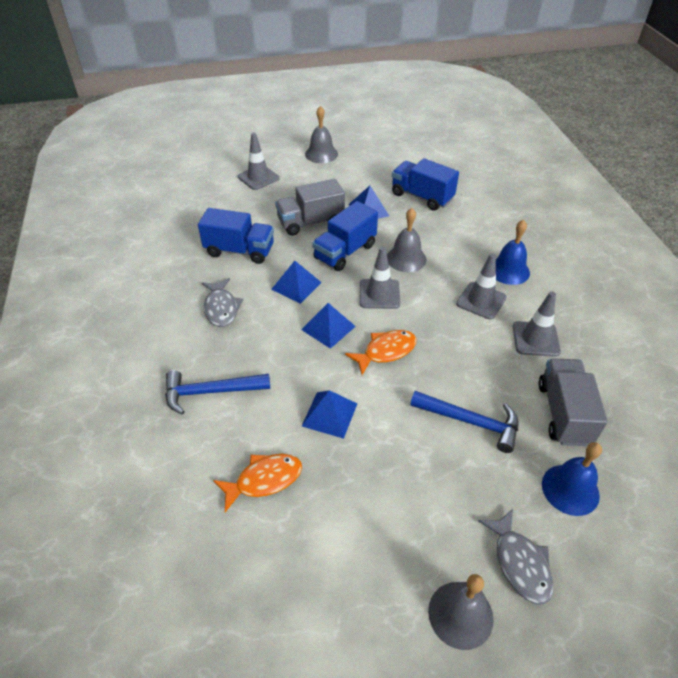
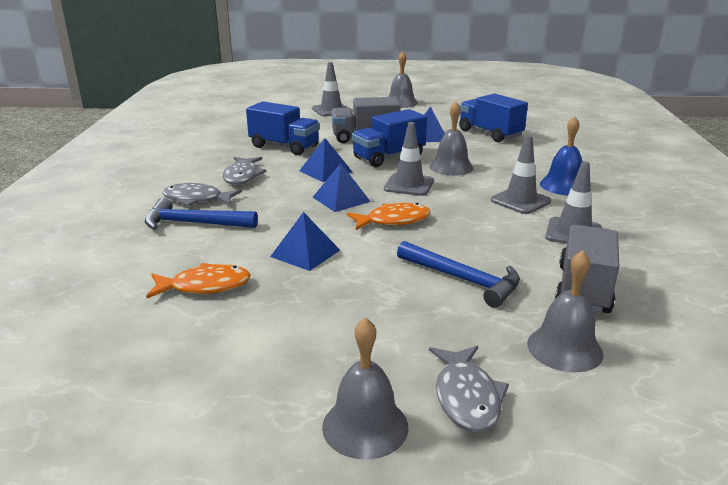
camera: 15 degrees right, 20 degrees down
(195, 354) = (197, 199): none -> grey fish
(570, 489) = (564, 348): blue bell -> grey bell

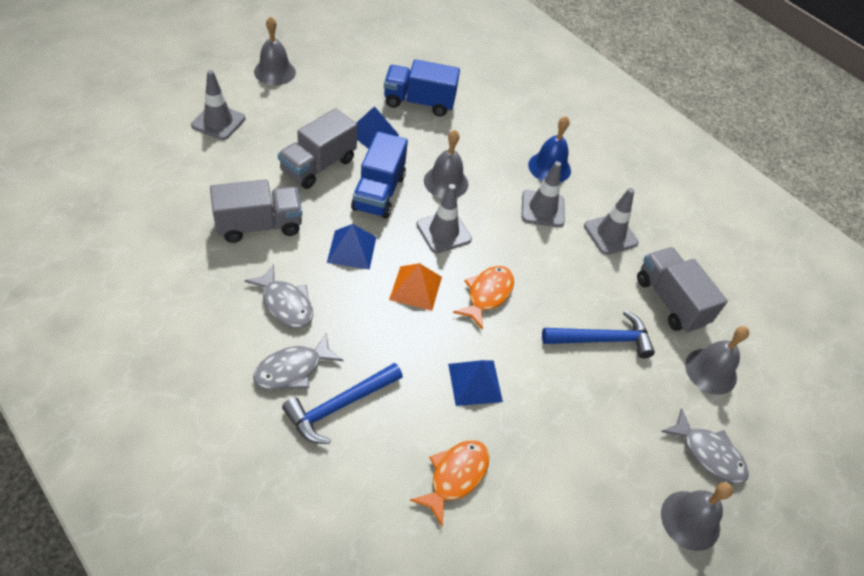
camera: 50 degrees left, 25 degrees up
(284, 147) = (259, 225): blue truck -> grey truck
(341, 199) = (416, 288): blue pyramid -> orange pyramid

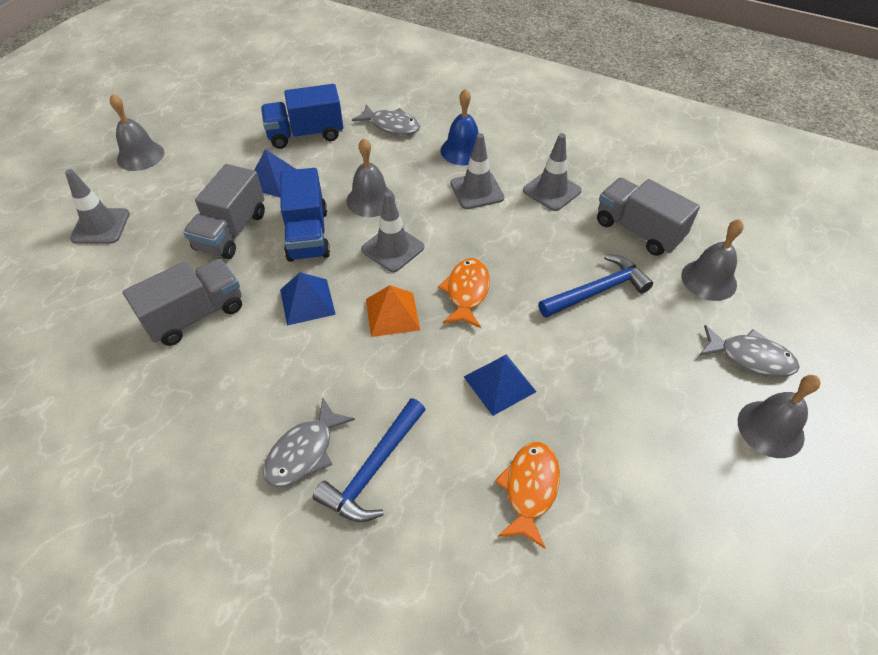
camera: 15 degrees left, 0 degrees up
(285, 304) = (263, 385): grey fish -> grey fish (391, 126)

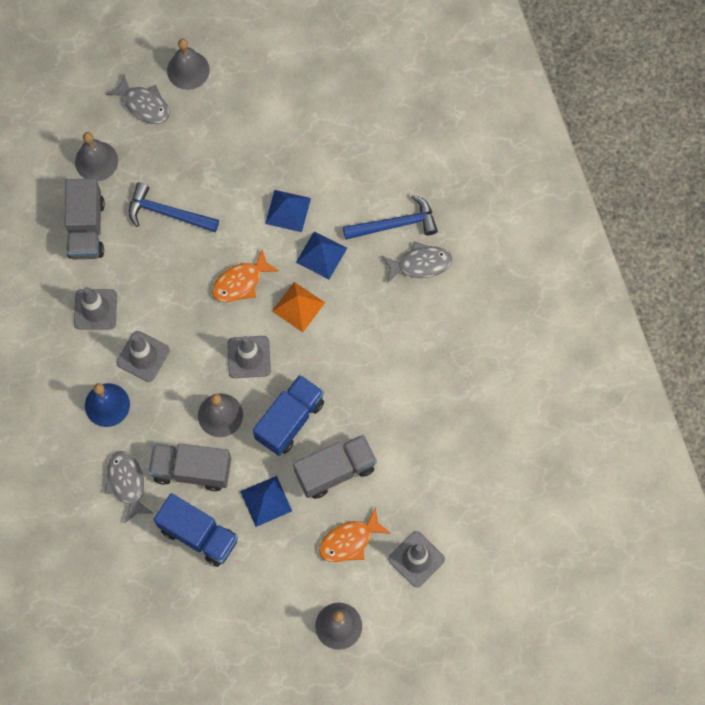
camera: 135 degrees left, 20 degrees up
(195, 315) = (410, 412): grey truck -> grey truck (192, 470)
(307, 301) = (338, 362): blue pyramid -> blue pyramid (321, 255)
(530, 489) = (333, 149): orange fish -> orange fish (349, 541)
(750, 357) = (144, 105): grey fish -> grey fish turned 150 degrees clockwise

